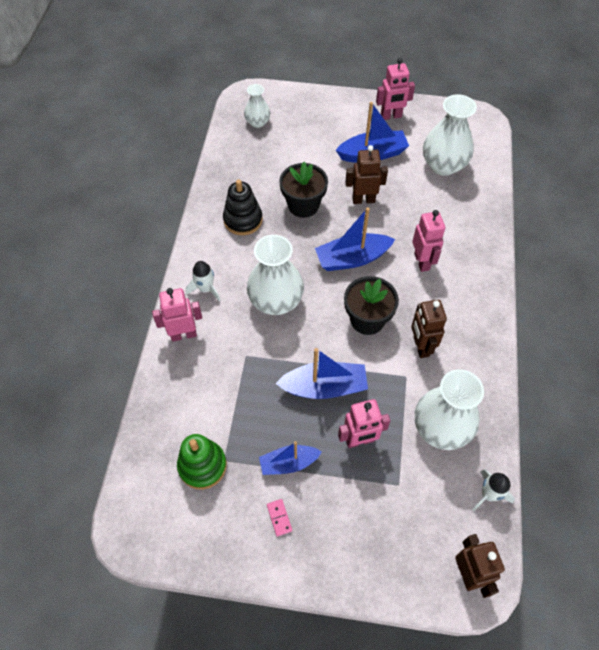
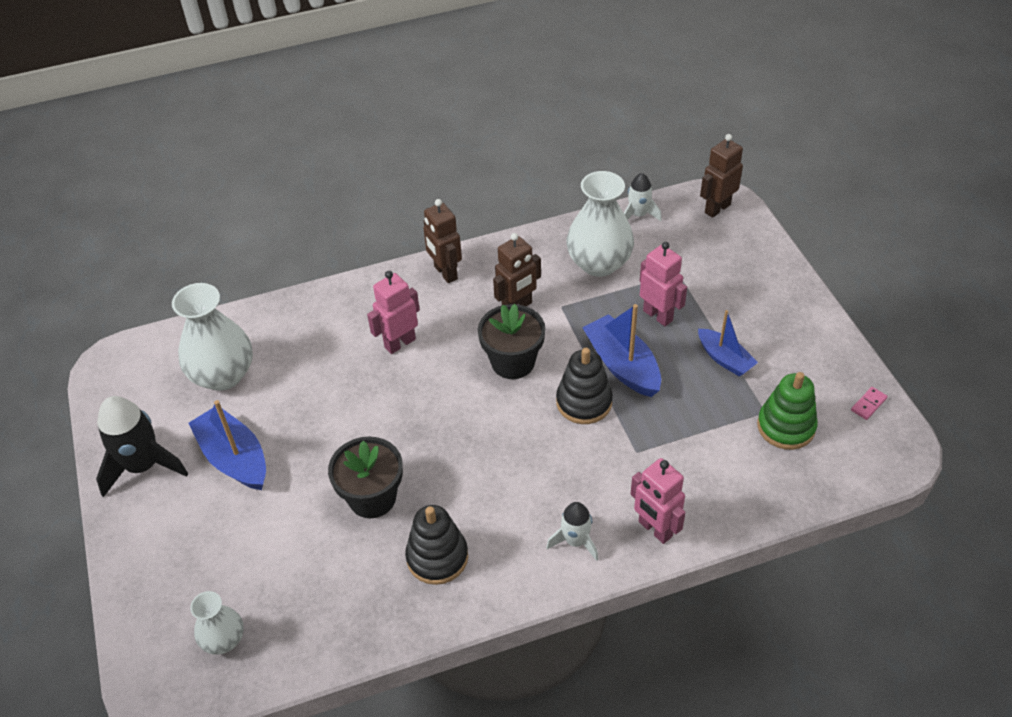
camera: 115 degrees left, 10 degrees down
(276, 301) = (544, 457): white vase -> none
(279, 518) = (780, 343): pink domino -> pink domino (868, 404)
(306, 345) = (584, 402): none -> black stacking toy
(352, 258) = (433, 409): blue boat -> none
(363, 200) = (328, 435): brown robot -> brown robot (445, 273)
(391, 116) = (143, 466): pink robot -> black rocket

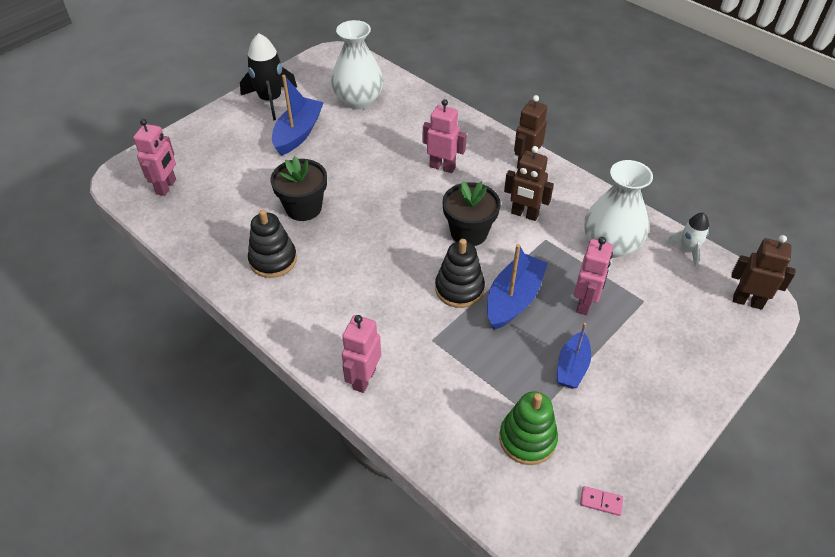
camera: 60 degrees right, 0 degrees up
(224, 639) = (166, 187): white vase -> pink robot
(575, 541) = (326, 332): white rocket -> none

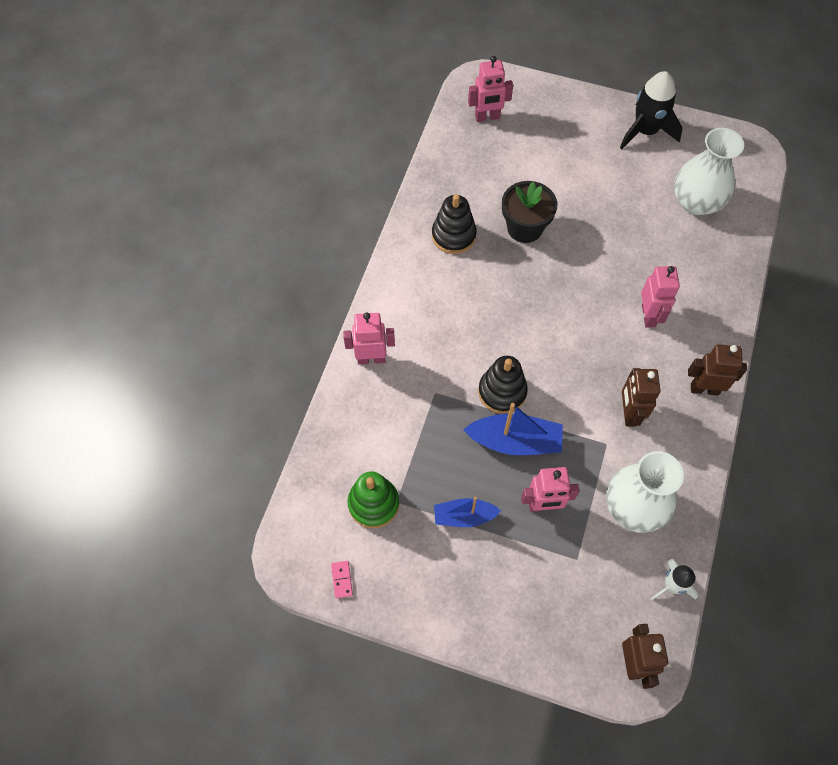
camera: 65 degrees right, 15 degrees up
(298, 133) = (615, 176): blue boat -> none
(469, 232) = (575, 373): black flower pot -> none

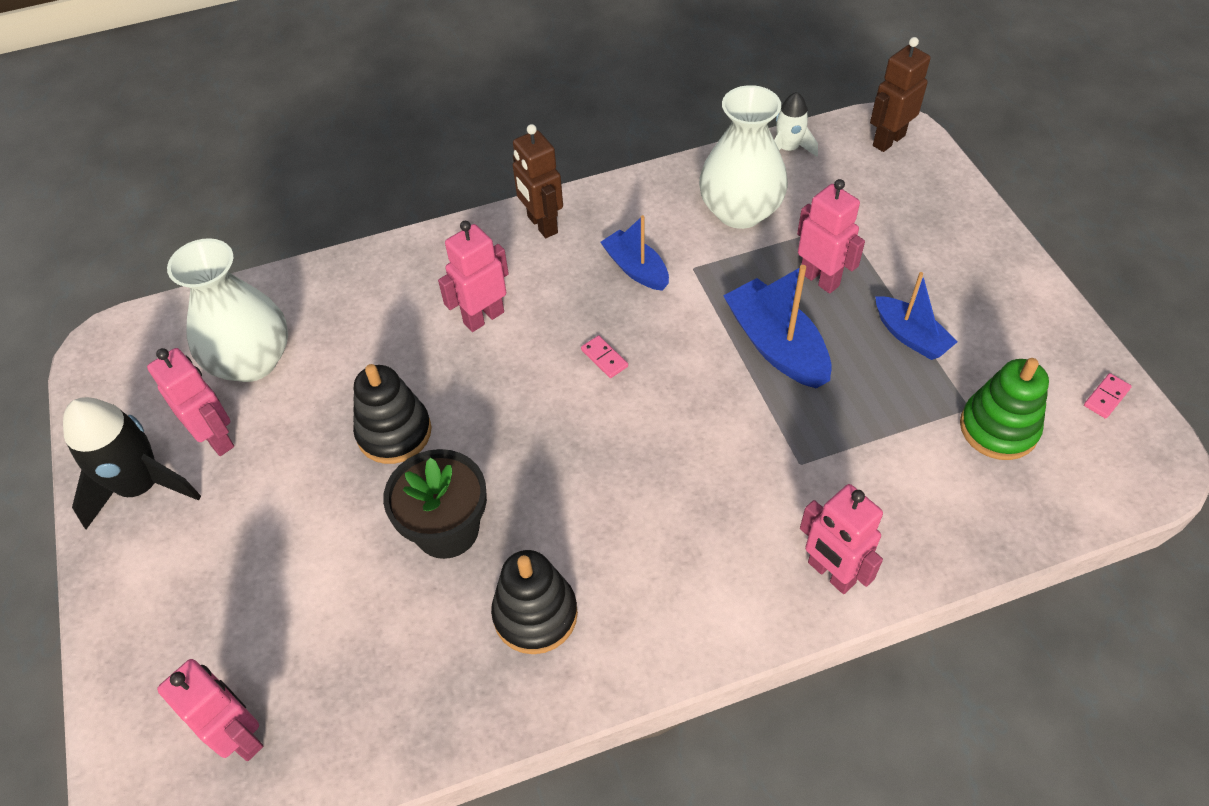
camera: 125 degrees left, 10 degrees down
(502, 392) = (727, 396): black stacking toy -> black stacking toy (394, 432)
(574, 353) = (604, 358): none -> pink domino
(629, 413) = (636, 269): brown robot -> blue boat
(653, 168) = (217, 438): none -> pink robot

